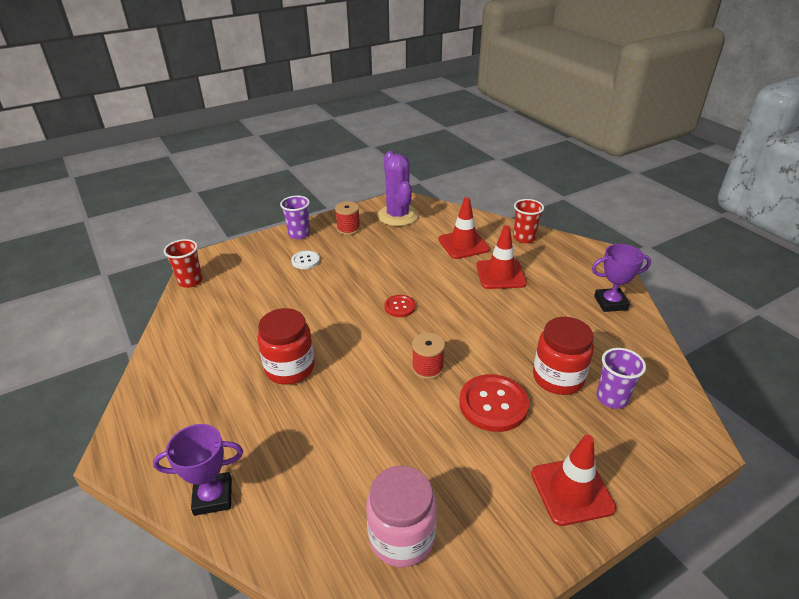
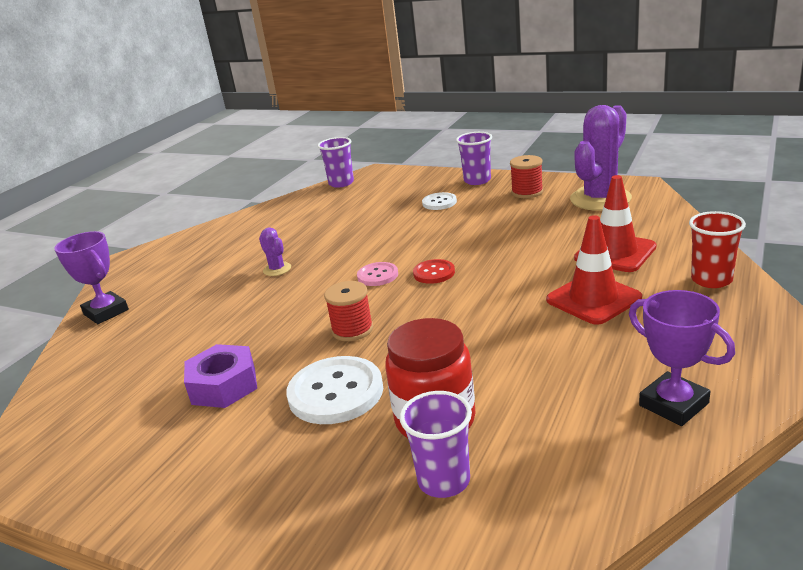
camera: 60 degrees right, 10 degrees down
(190, 281) = (341, 183): red cup -> purple cup
(290, 368) = (277, 269): red jar -> purple cactus
(370, 328) = (377, 275): none -> pink button
(401, 537) = (108, 416): pink jar -> none
(429, 454) = (224, 385): none -> purple nut
(493, 404) = (335, 392): red button -> white button
(572, 491) = (238, 505): red traffic cone -> none

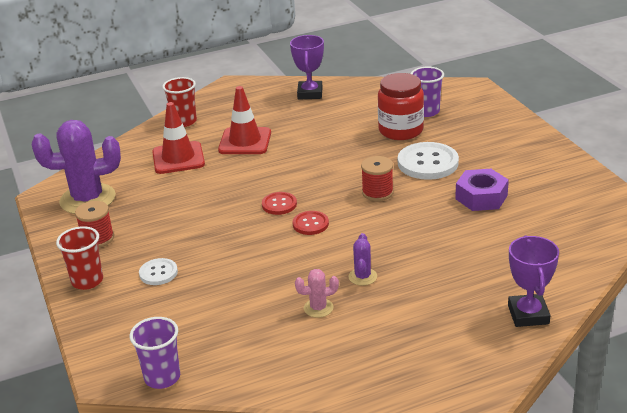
camera: 140 degrees left, 5 degrees up
(288, 241) = (318, 308): none -> pink cactus
(377, 275) = (310, 224): pink button -> red button
(477, 180) = (87, 281): purple cup -> red cup

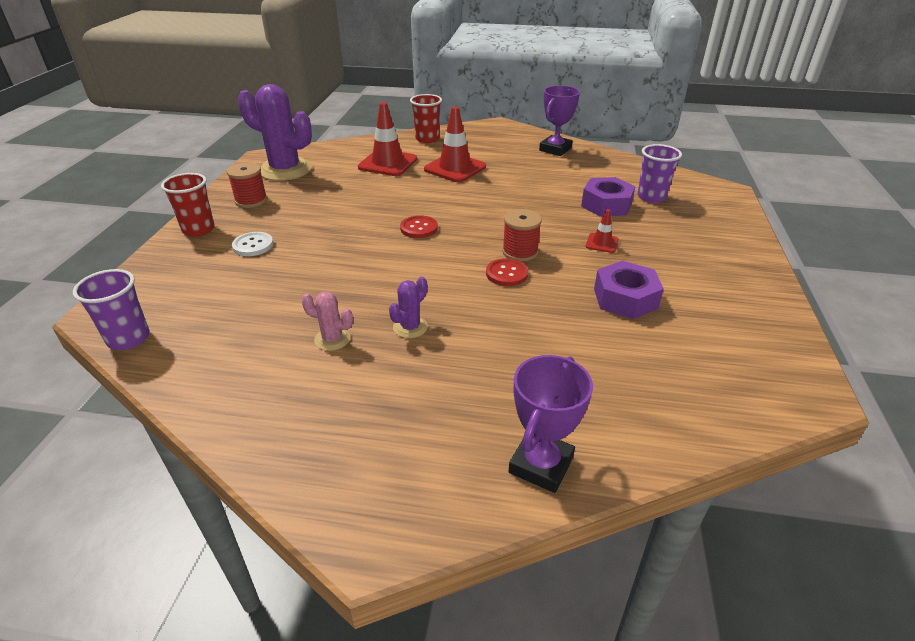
camera: 30 degrees right, 5 degrees up
(310, 224) = (424, 256): red button -> red button (506, 274)
(400, 130) = (606, 205): red jar -> purple nut
(428, 163) = (602, 243): white button -> red traffic cone

